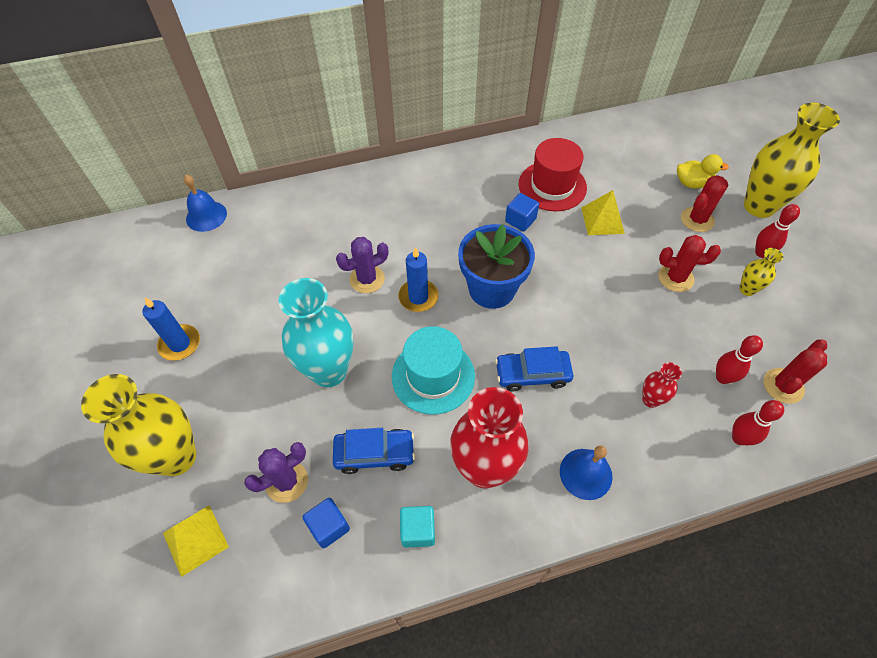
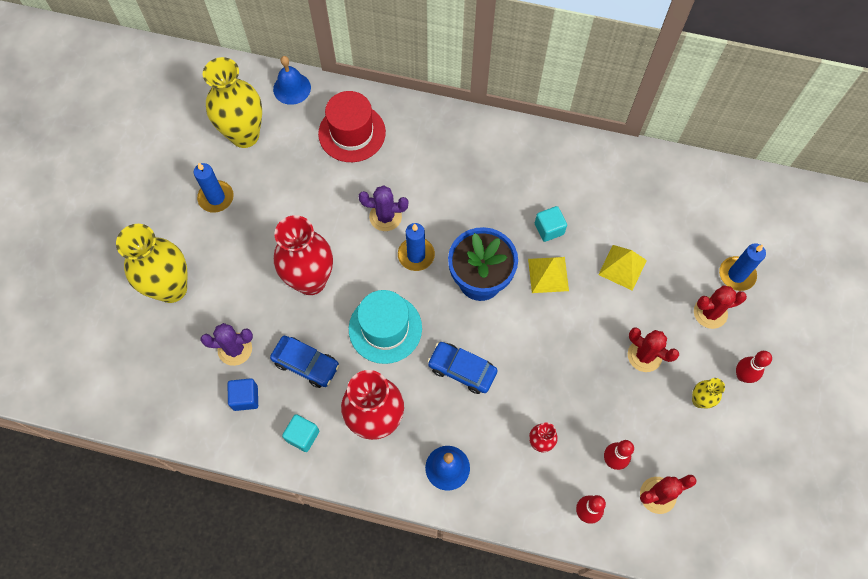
camera: 30 degrees right, 10 degrees up
(195, 540) = (156, 355): yellow pyramid -> yellow pyramid (548, 274)
(329, 371) = (311, 281): turquoise vase -> red vase
(520, 220) = (549, 229): blue cube -> turquoise cube
(552, 186) = (602, 209): red hat -> red hat (352, 133)
(692, 183) = (736, 274): yellow duck -> blue candle
(759, 206) = (781, 331): yellow vase -> yellow vase (244, 135)

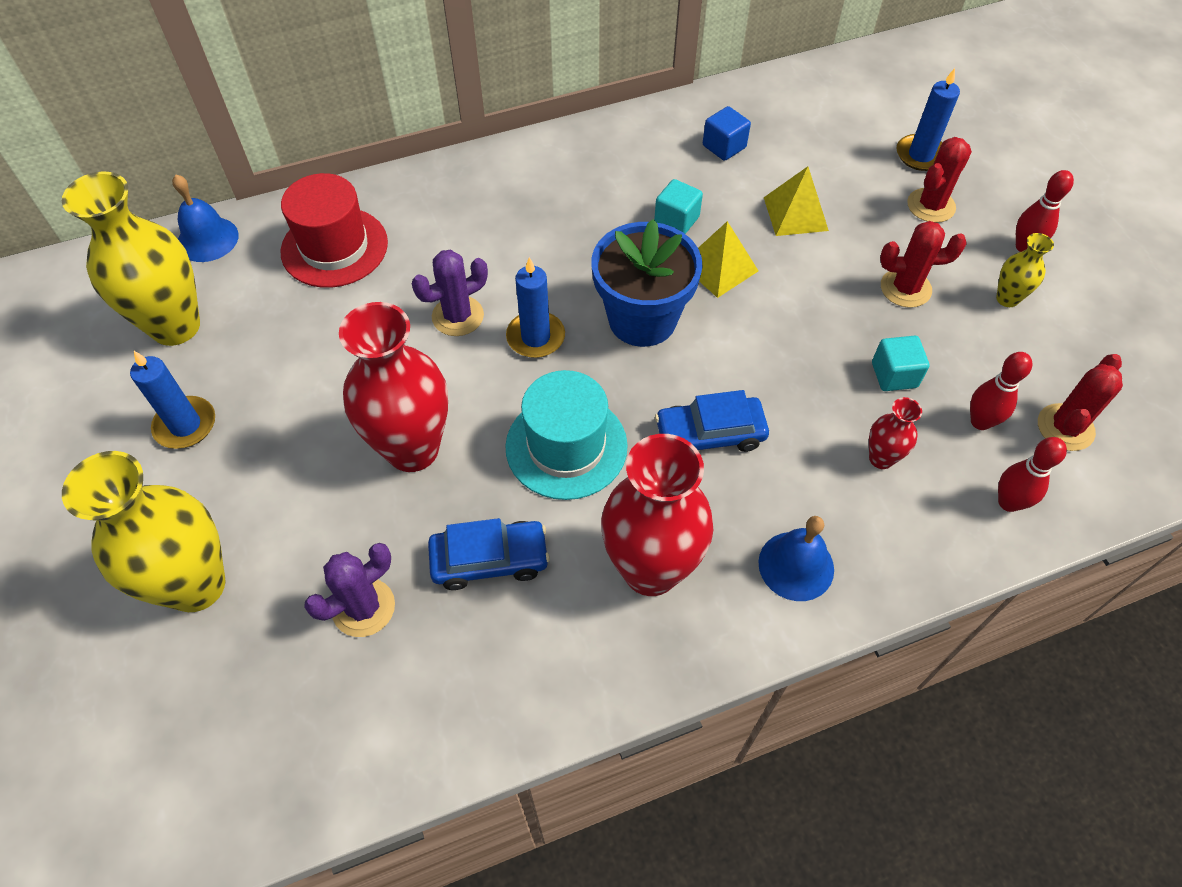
camera: 35 degrees left, 10 degrees down
(245, 398) = (431, 665): blue cube -> blue cube (724, 147)
(302, 436) = (561, 660): turquoise cube -> turquoise cube (894, 375)

